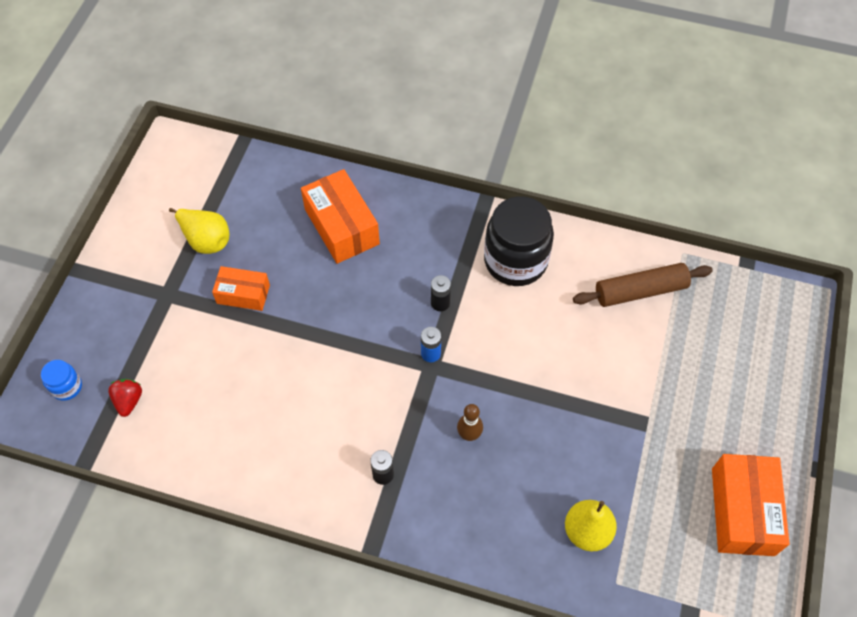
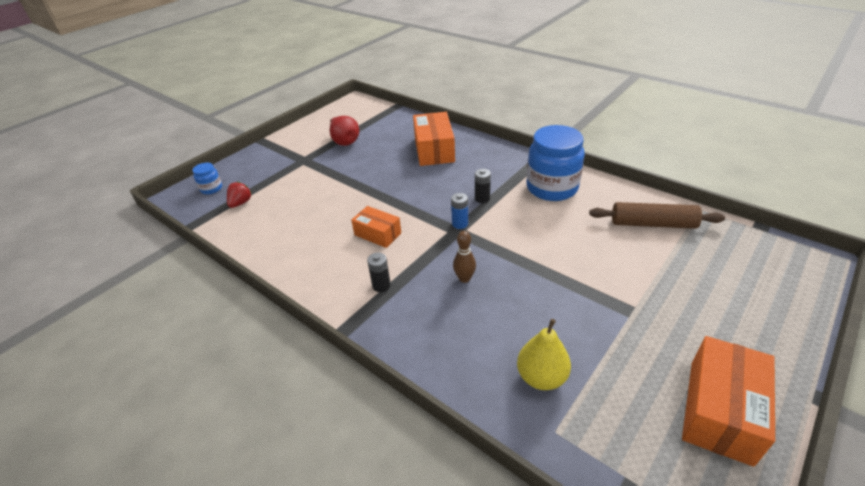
camera: 25 degrees right, 20 degrees down
(206, 240) = (344, 141): yellow pear -> red pear
(243, 294) = (349, 168): orange box -> orange box (377, 234)
(515, 261) = (552, 188): black jar -> blue jar

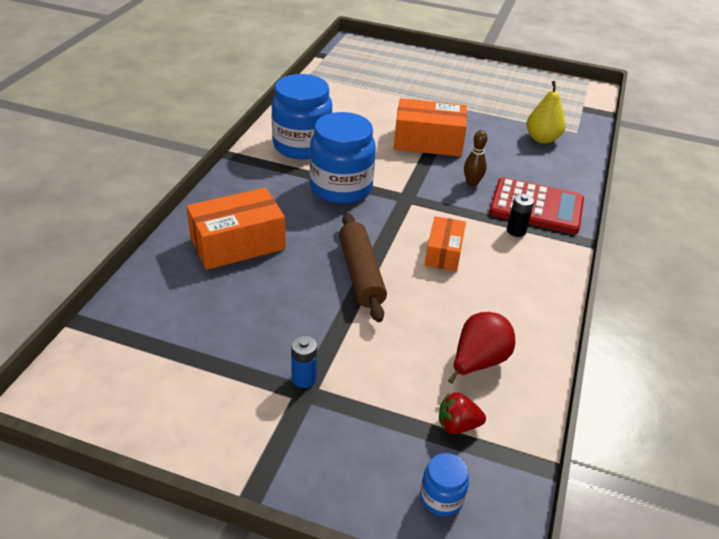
camera: 115 degrees left, 0 degrees up
(344, 141) = (229, 355): red pear -> red pear (478, 362)
(408, 314) = (536, 207): none -> red calculator
(460, 224) = (394, 197): blue battery -> blue battery (304, 378)
(482, 198) = (341, 188): black battery -> blue jar
(652, 224) = (340, 95): brown rolling pin -> brown rolling pin (361, 274)
(720, 411) = (513, 83): orange box -> orange box (428, 142)

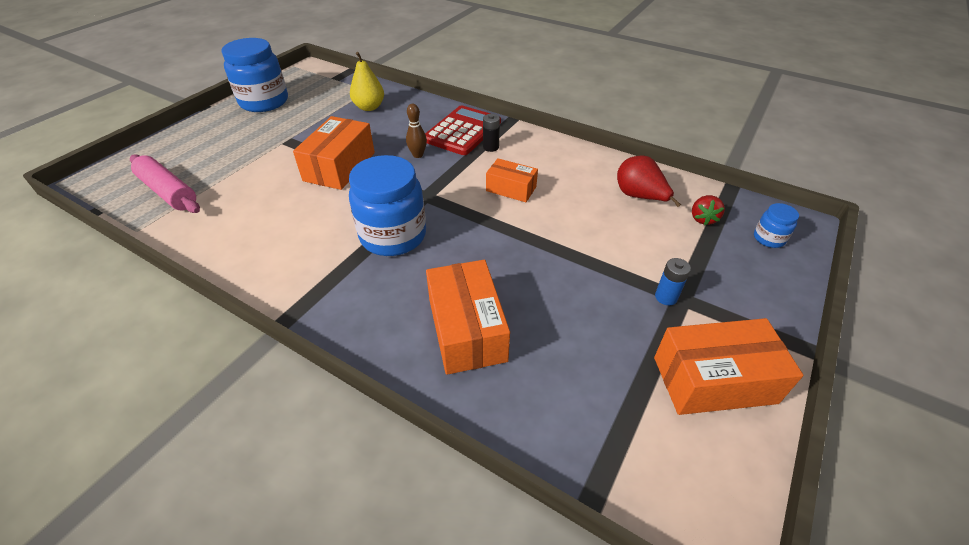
camera: 75 degrees left, 5 degrees up
(197, 409) = (714, 380): none -> orange box
(302, 146) = (297, 255): blue jar -> blue jar (264, 102)
(356, 74) = (168, 192): none -> pink rolling pin
(361, 274) = (531, 242): brown rolling pin -> none

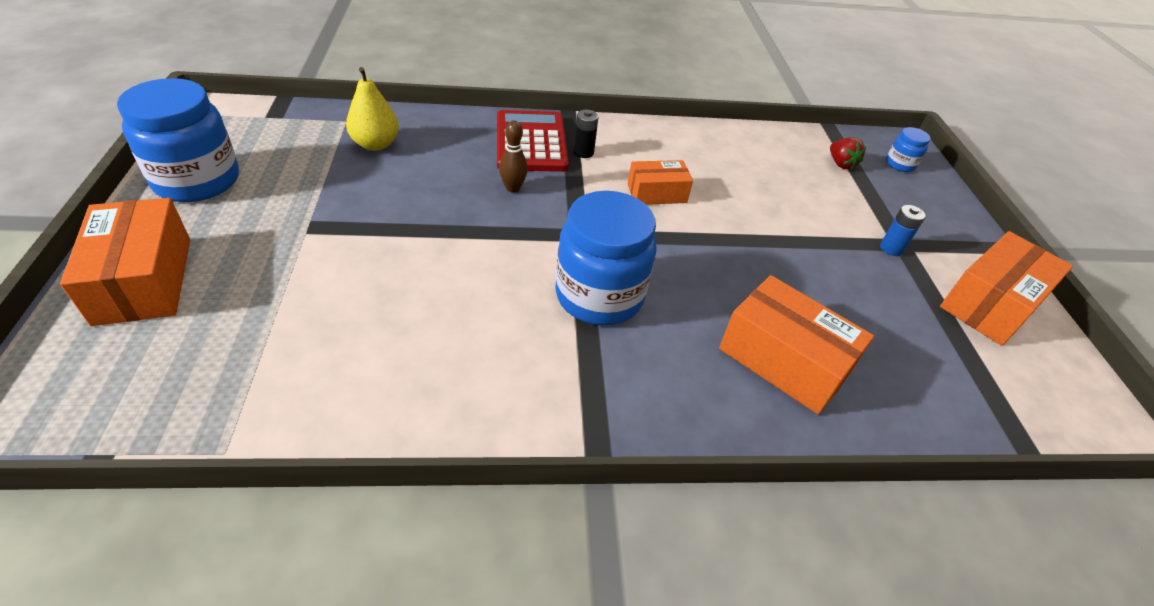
camera: 40 degrees left, 0 degrees up
(168, 192) = (203, 371): pink rolling pin -> none
(339, 166) = (431, 236): orange box -> orange box (143, 280)
(639, 197) = (774, 160): red pear -> none

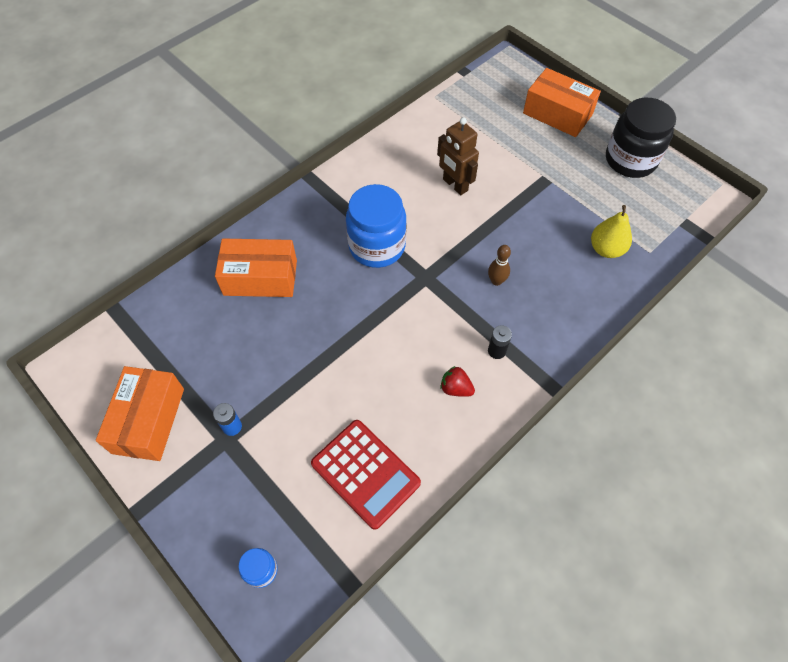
camera: 145 degrees right, 15 degrees up
(197, 181) = (630, 160): blue jar -> black jar
(416, 294) = (455, 185): none -> brown robot
(531, 142) = (536, 331): red calculator -> red calculator (365, 473)
(656, 193) = (416, 350): orange box -> none
(840, 164) = (312, 518): red strawberry -> red strawberry (455, 388)

